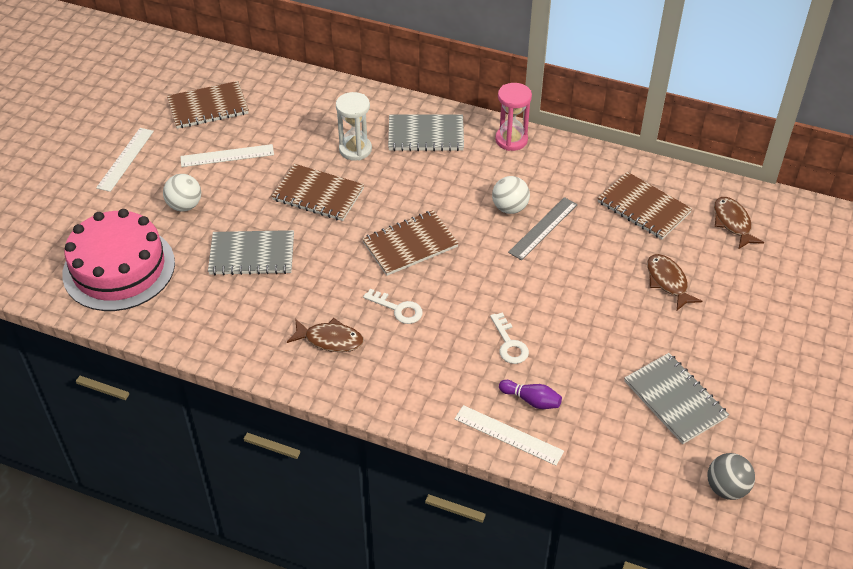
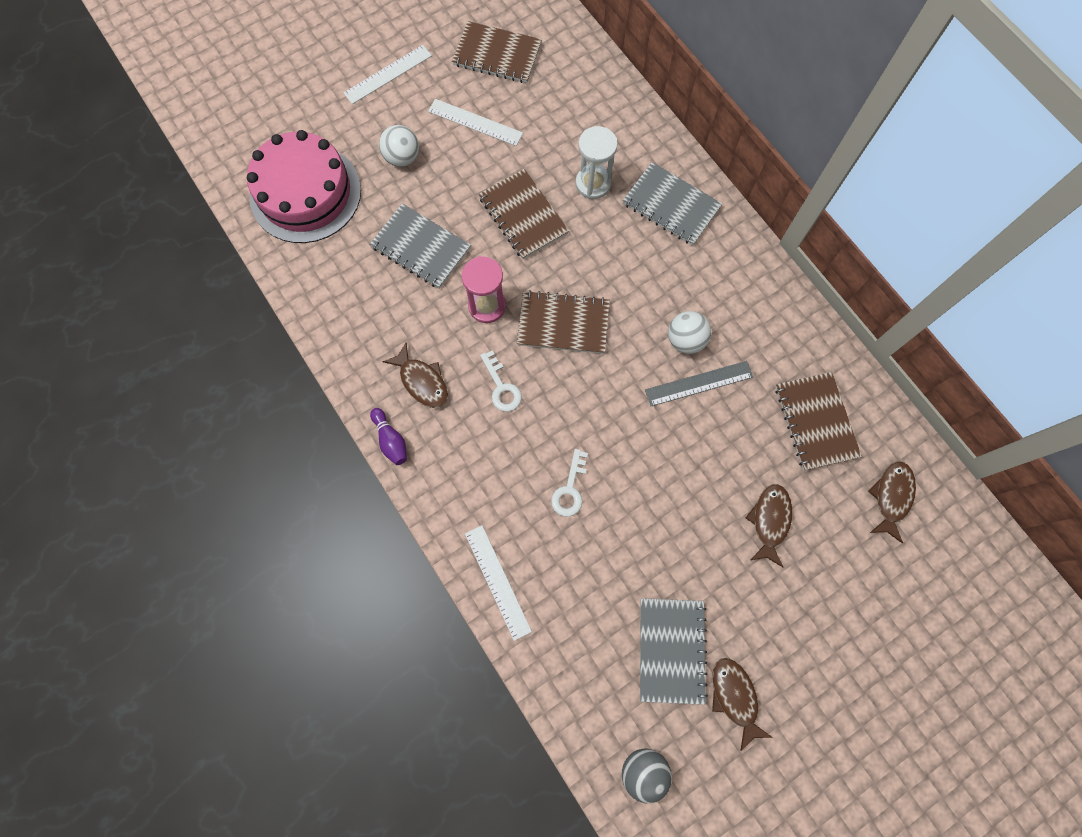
camera: 35 degrees right, 25 degrees up
(511, 140) = (748, 261): pink hourglass -> pink hourglass (487, 306)
(531, 400) = (544, 561): purple bowling pin -> purple bowling pin (391, 440)
(744, 401) = (734, 697): none -> brown fish

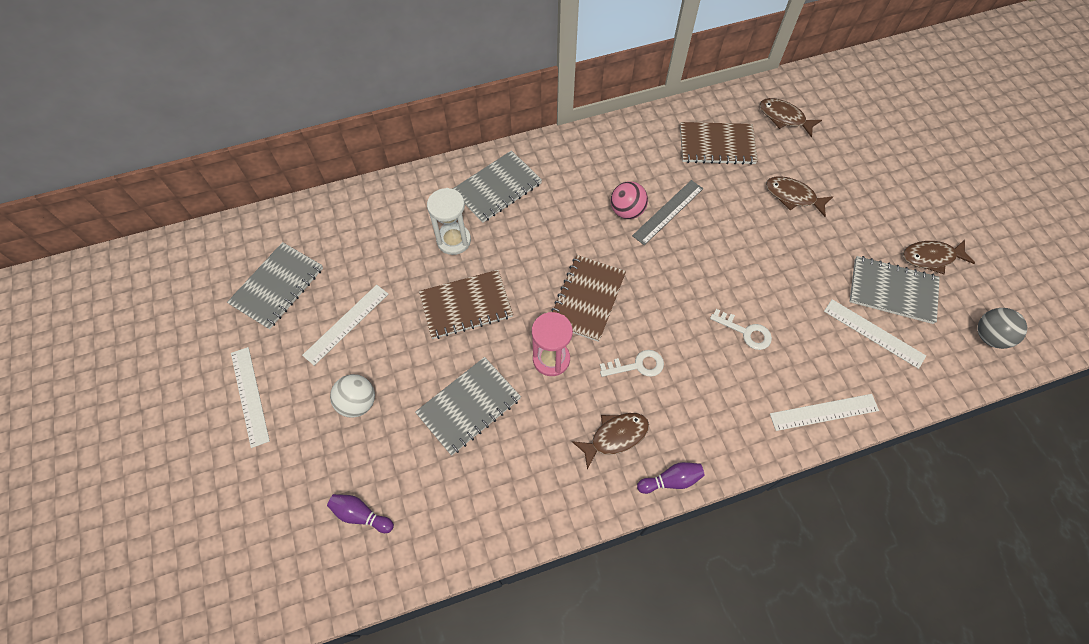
camera: 75 degrees left, 10 degrees down
(305, 193) = (361, 515): pink cake -> purple bowling pin
(497, 55) = (277, 286): brown notebook -> grey notebook
(608, 630) = (873, 333): none -> white ruler
(685, 340) = (627, 211): white ball -> pink ball
(699, 383) = (668, 212): grey ruler -> grey ruler turned 45 degrees clockwise

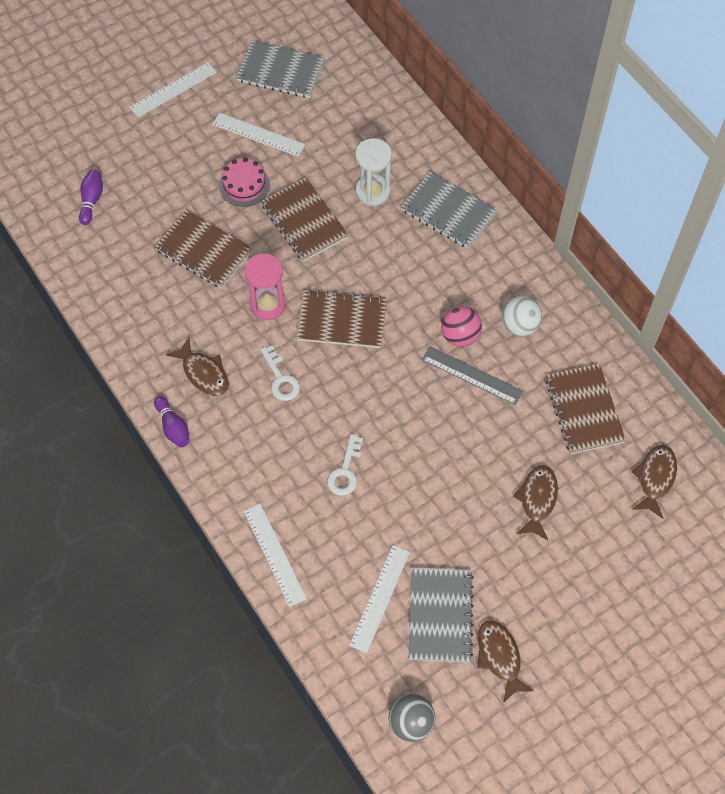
camera: 75 degrees right, 0 degrees up
(358, 402) = (186, 167): white ball -> white ball (519, 325)
(402, 350) = (244, 185): none -> pink cake
(469, 406) = (204, 251): grey notebook -> brown notebook

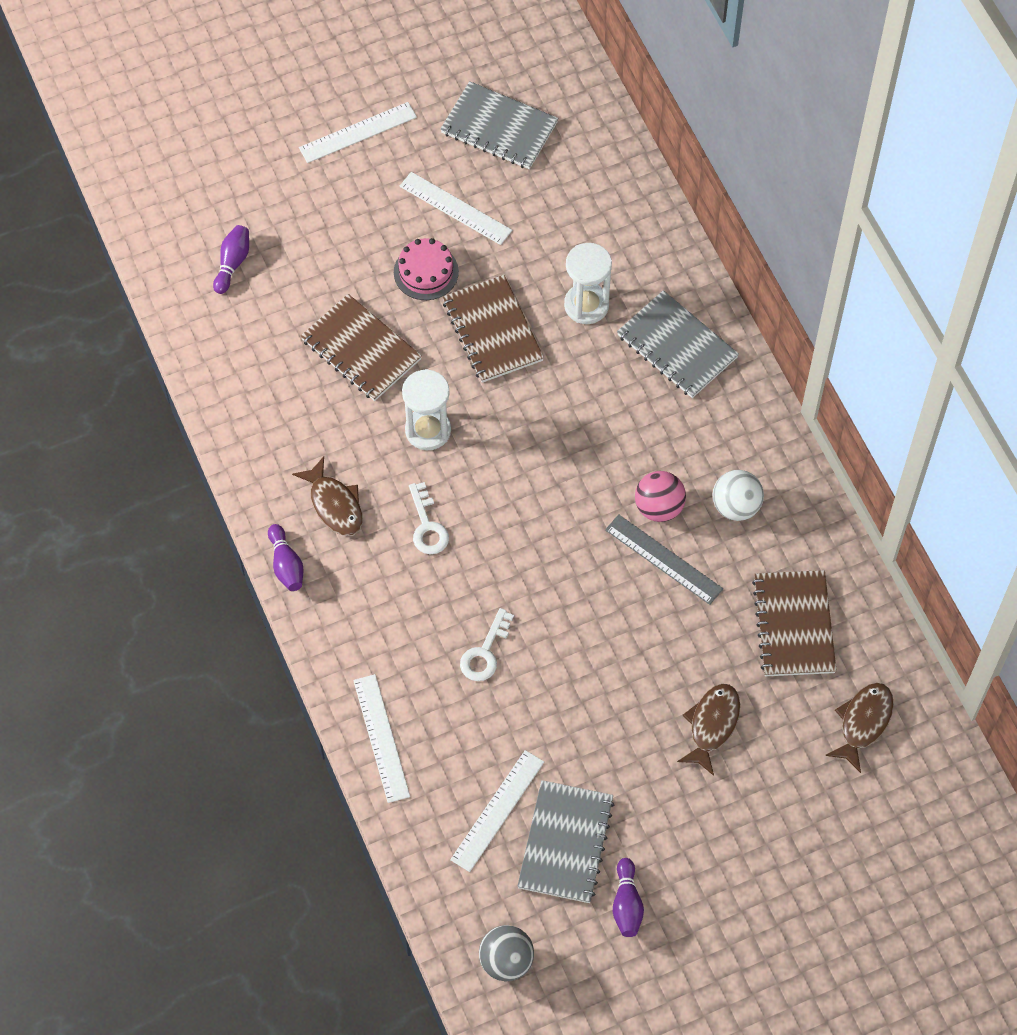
camera: 10 degrees right, 0 degrees up
(267, 304) = (428, 430): pink hourglass -> white hourglass
(341, 320) = (515, 465): brown notebook -> none
(499, 657) = (627, 904): brown fish -> purple bowling pin

